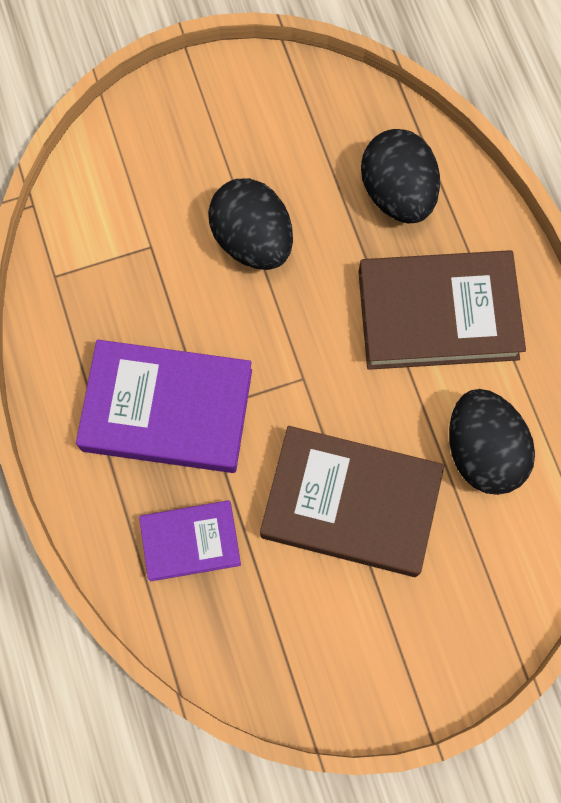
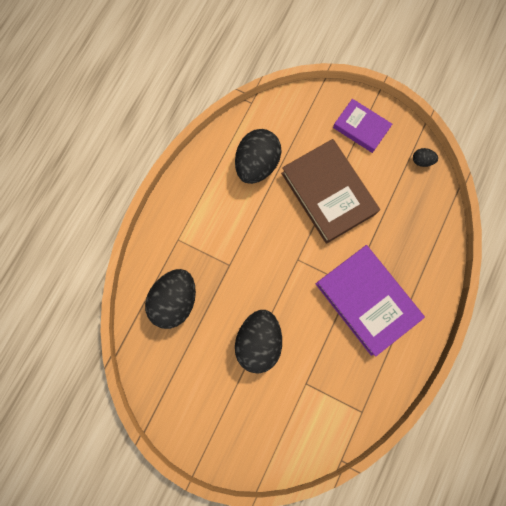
camera: 135 degrees left, 5 degrees up
(190, 541) = (405, 238): purple book -> purple book (361, 128)
(268, 682) = (421, 161): none -> black egg
(438, 314) = (216, 232): brown book -> none

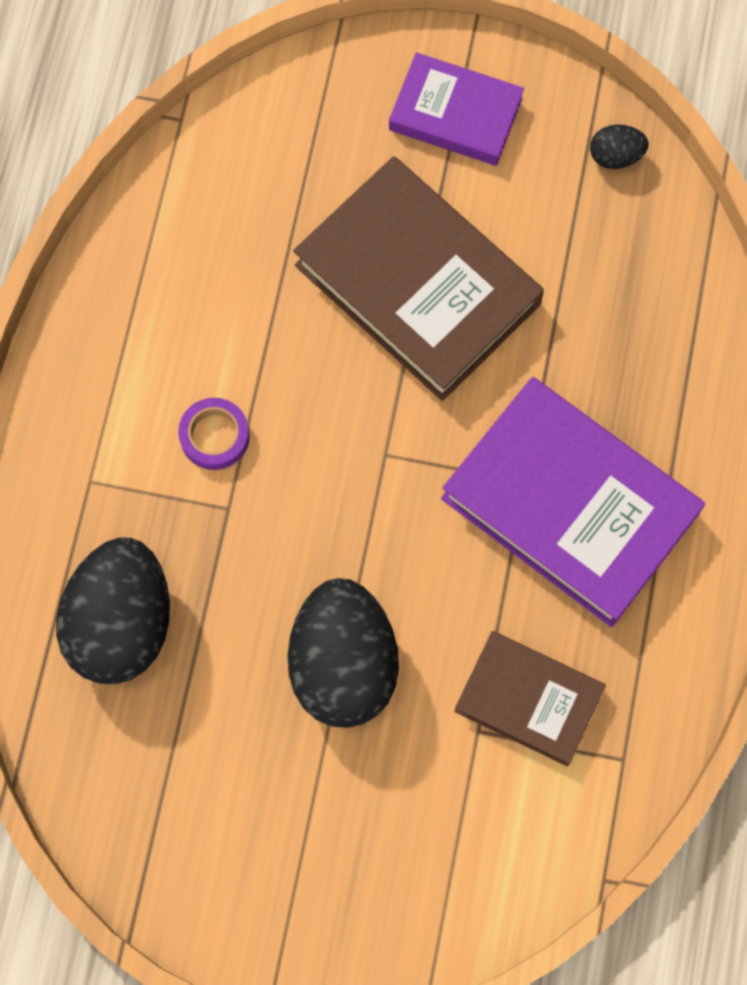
camera: 15 degrees left, 5 degrees down
(231, 234) = (214, 436): none -> purple tape
(257, 164) = (232, 259): black egg -> none
(329, 376) = (529, 699): none -> brown book

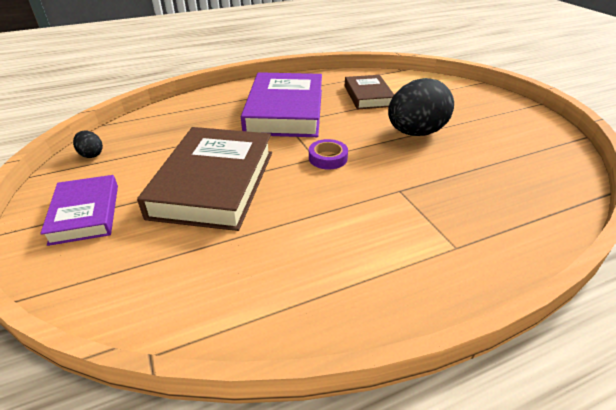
camera: 125 degrees left, 35 degrees down
(121, 623) = (498, 196): black egg -> none
(214, 436) = (371, 212): purple tape -> purple tape (328, 158)

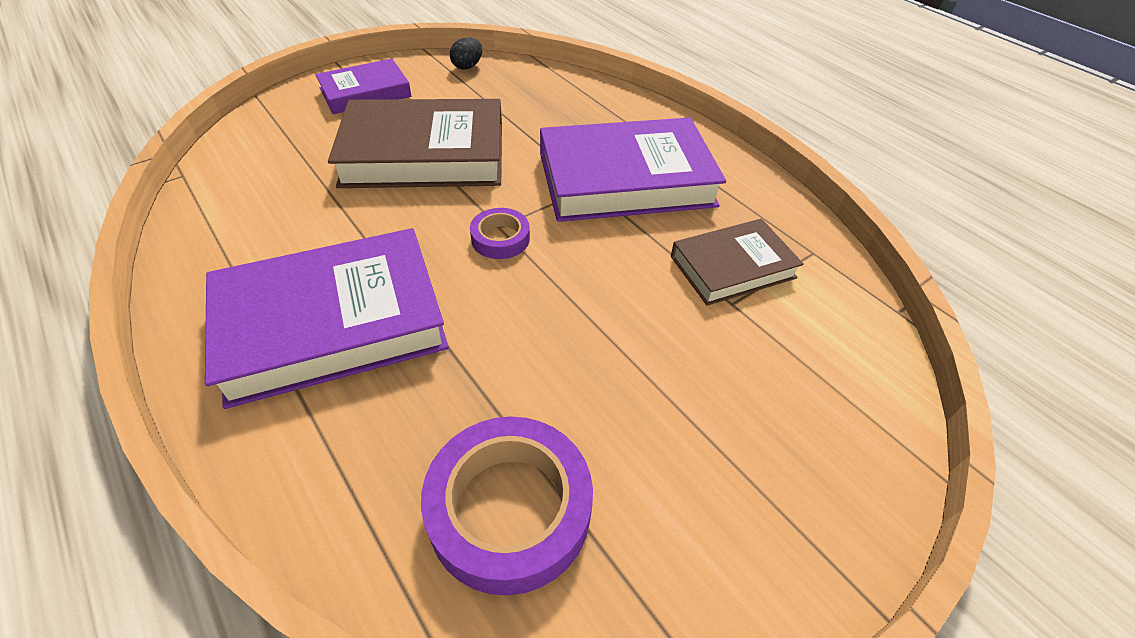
camera: 75 degrees right, 10 degrees up
(398, 231) = (332, 323): none -> purple book
(415, 133) = (612, 339): black egg -> none
(523, 172) = (509, 509): none -> purple tape

